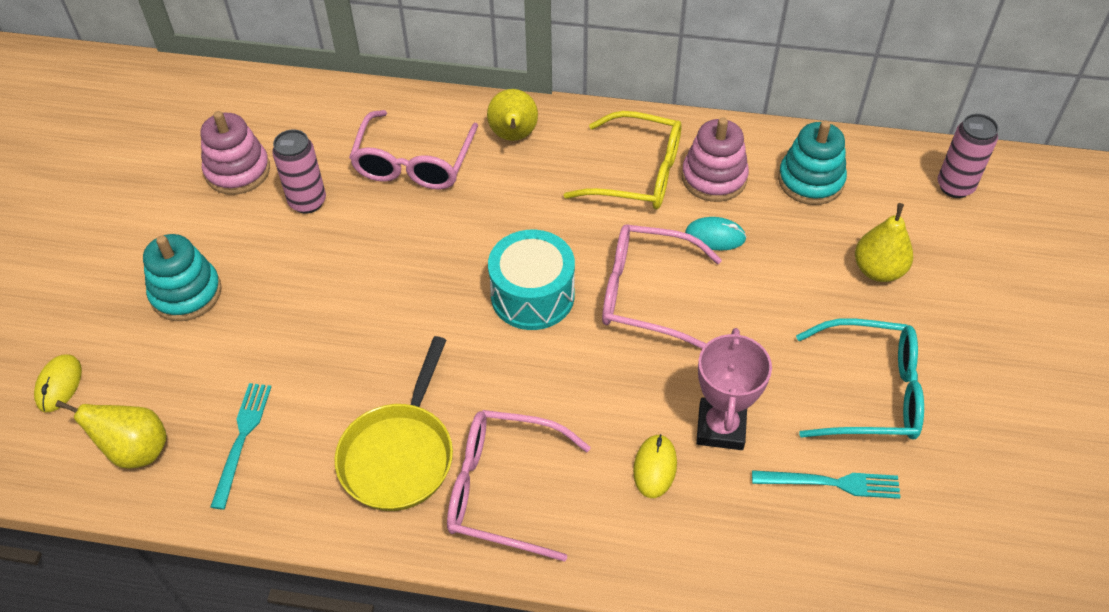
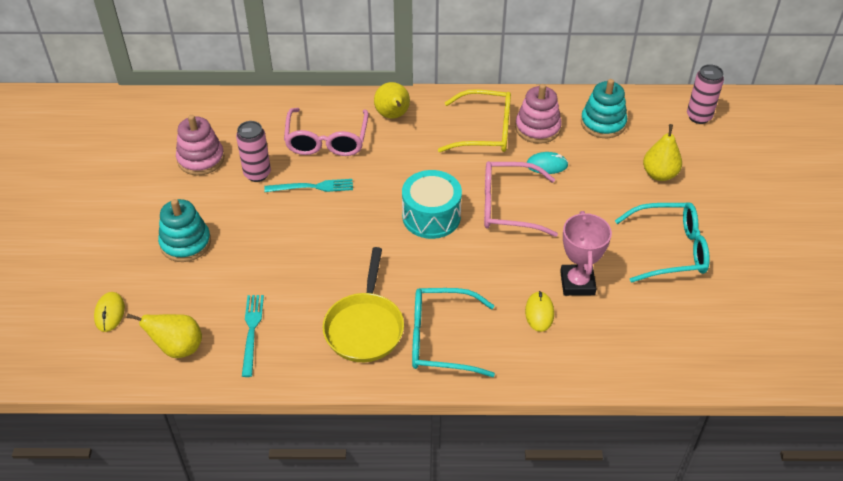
camera: 10 degrees left, 5 degrees down
(503, 490) = (441, 339): pink glasses -> turquoise glasses
(831, 483) = (656, 307): turquoise fork -> turquoise fork (312, 187)

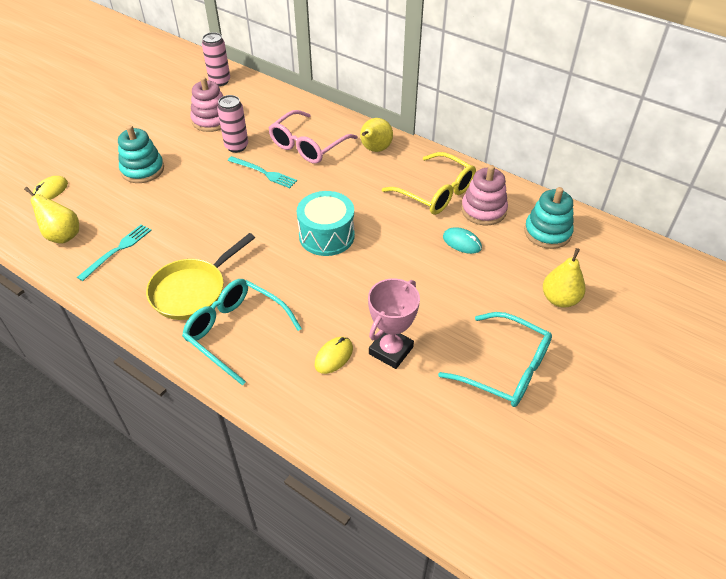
camera: 35 degrees right, 0 degrees up
(508, 206) = (396, 259): pink glasses -> none
(699, 117) = (649, 269): pink can -> pink can (220, 81)

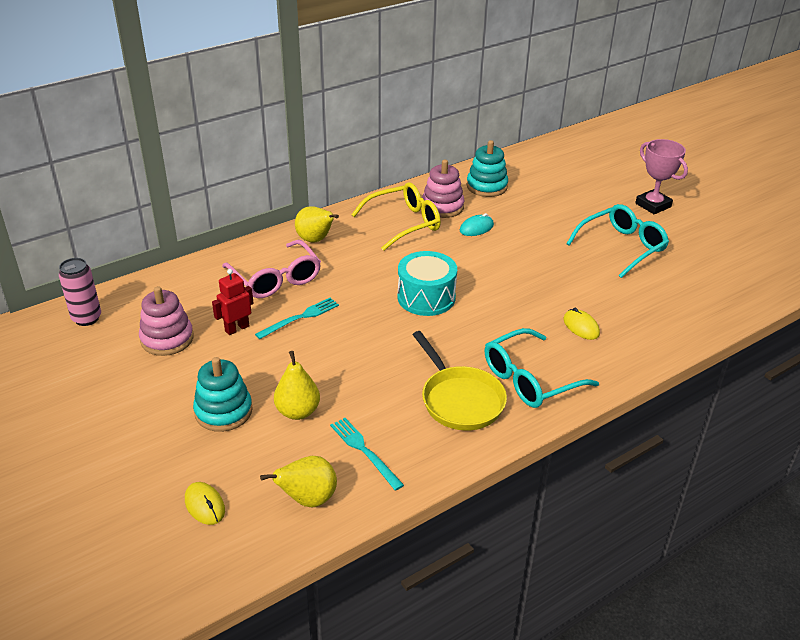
camera: 70 degrees left, 10 degrees down
(236, 146) = (237, 328): pink can -> red robot
(391, 350) = (585, 295): pink trophy -> pink trophy (653, 205)
(560, 299) = (562, 203): yellow pear -> yellow pear (298, 411)

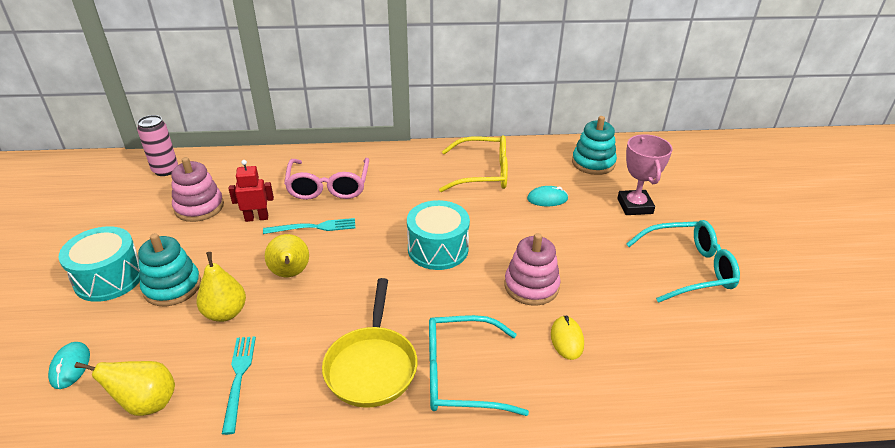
camera: 30 degrees right, 0 degrees up
(151, 428) = (109, 278): none -> turquoise drum
(205, 505) = (70, 367): yellow mouse -> turquoise mouse
(315, 240) = (393, 164): yellow pear -> yellow pear (290, 274)
(442, 207) = (532, 169): pink stacking toy -> pink stacking toy (531, 286)
(653, 205) = (763, 235): pink trophy -> pink trophy (634, 206)

